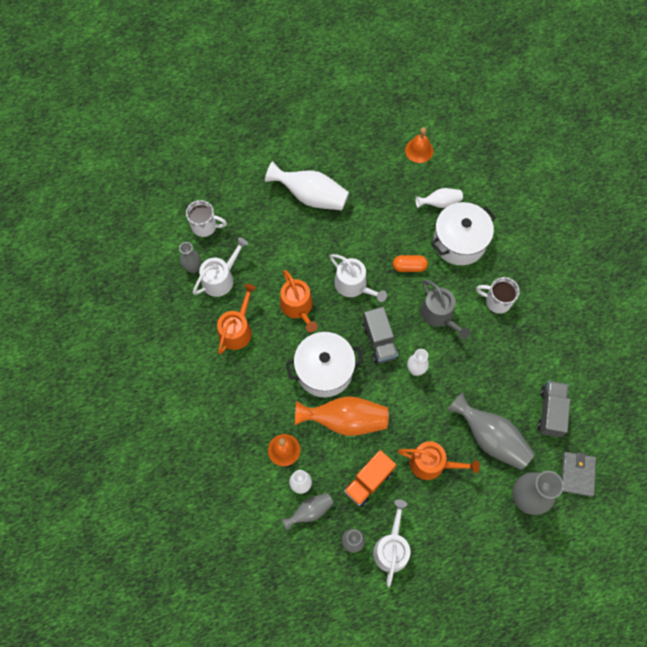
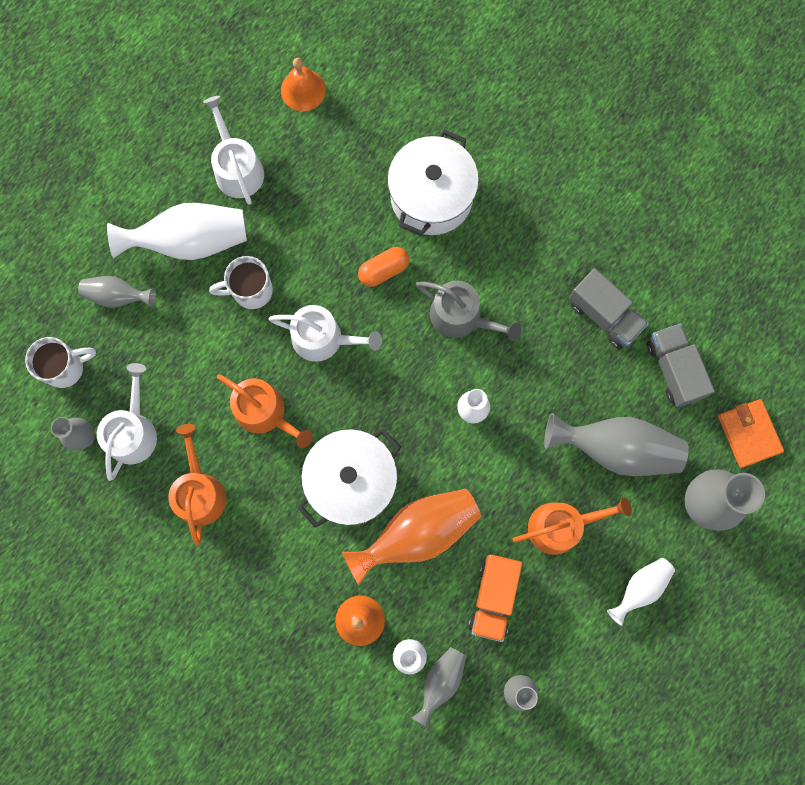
camera: 30 degrees left, 10 degrees up
(255, 204) = (117, 296): none -> grey vase
(379, 341) = (402, 398): grey truck -> grey truck (604, 315)
(392, 547) = (570, 665): white watering can -> white watering can (237, 168)
(440, 203) = (374, 153): white vase -> white vase (640, 588)
(497, 301) = (526, 255): white mug -> white mug (250, 291)
(577, 474) = (749, 434): grey wallet -> orange wallet

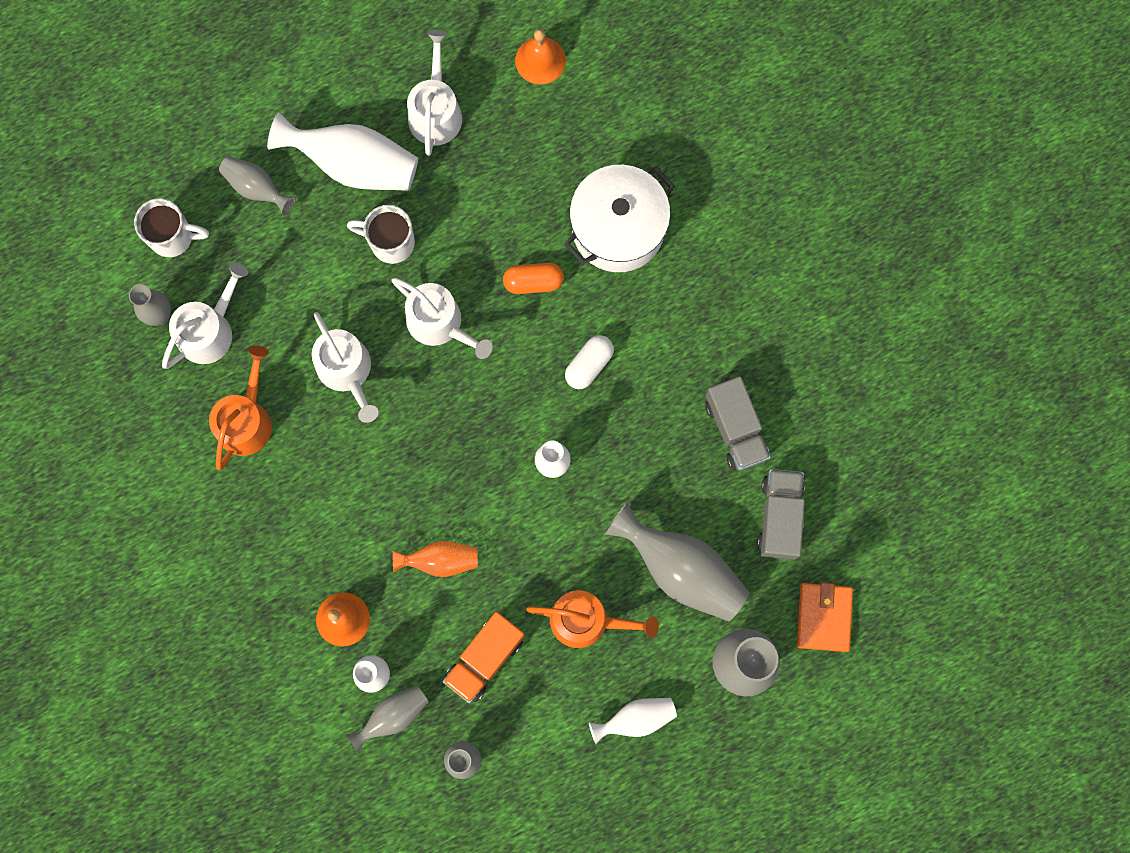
camera: 25 degrees right, 0 degrees up
(265, 413) = (347, 371): orange watering can -> white watering can
(351, 481) = (400, 479): white pot -> none
(417, 533) = (440, 560): orange vase -> orange vase, size x0.56
(461, 317) = (589, 365): grey watering can -> white capsule

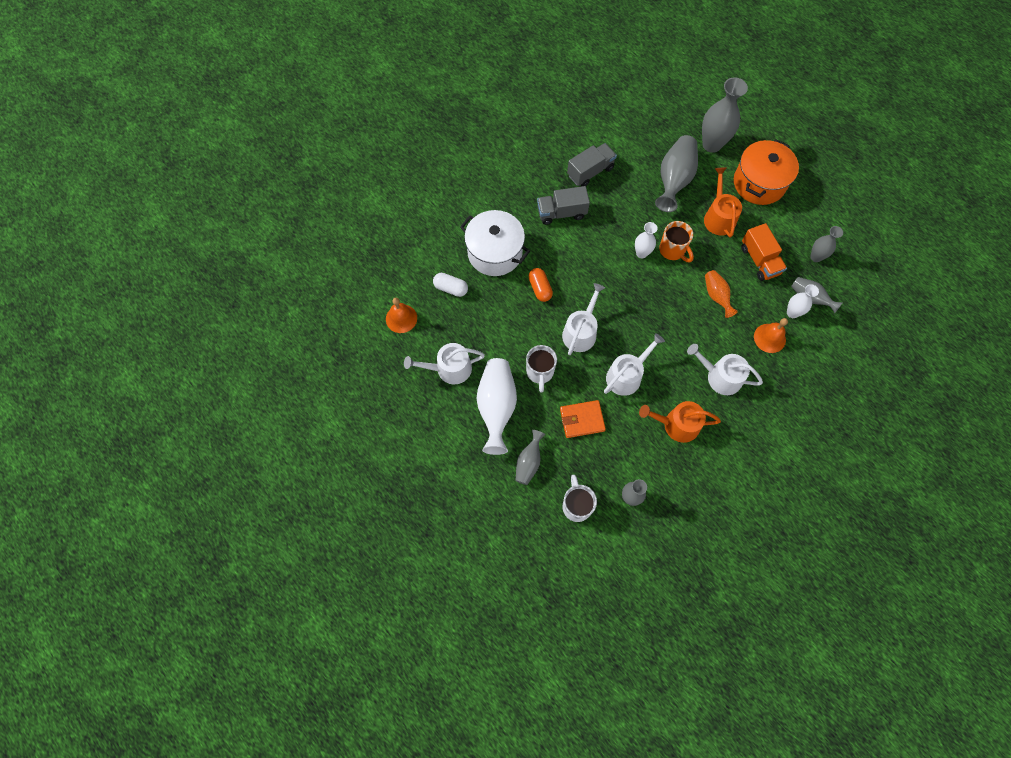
camera: 105 degrees left, 10 degrees down
(210, 330) = (629, 463): white watering can -> white watering can (720, 376)
(485, 659) = (759, 260): orange truck -> orange truck turned 45 degrees clockwise
(543, 518) = (672, 250): none -> orange mug
(589, 365) = (579, 249): white capsule -> white capsule (451, 288)
(636, 719) = (759, 183): white vase -> orange pot
(779, 517) = (629, 143): grey truck -> grey truck (561, 213)
(824, 617) = (673, 113): orange wallet -> orange wallet (582, 420)

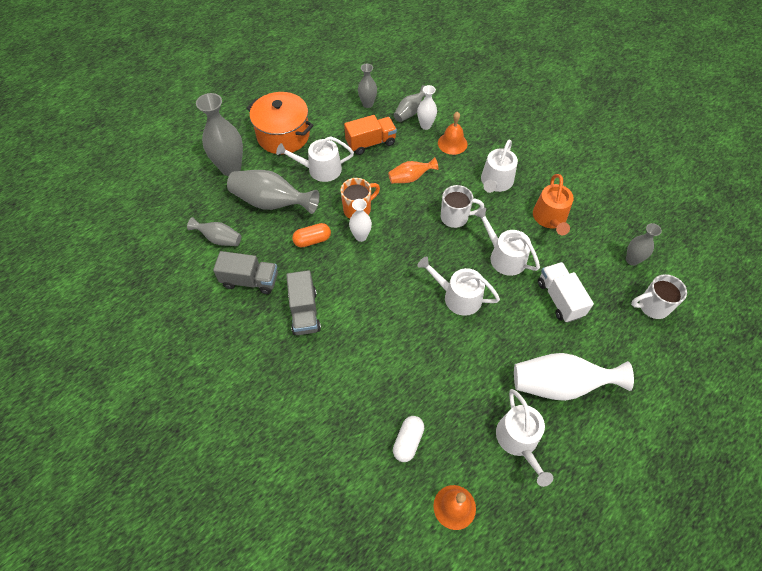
camera: 90 degrees left, 10 degrees down
(495, 253) = (357, 387): white pot -> none
(528, 462) = (617, 351): grey vase -> grey vase (219, 239)
(540, 288) = (405, 337): orange capsule -> orange capsule (312, 240)
(540, 372) = (511, 338): white mug -> white mug (455, 217)
(582, 420) = (559, 299): orange wallet -> white truck
(590, 171) = (250, 280): grey truck -> grey truck turned 135 degrees clockwise
(718, 217) = (320, 169): orange watering can -> white watering can

